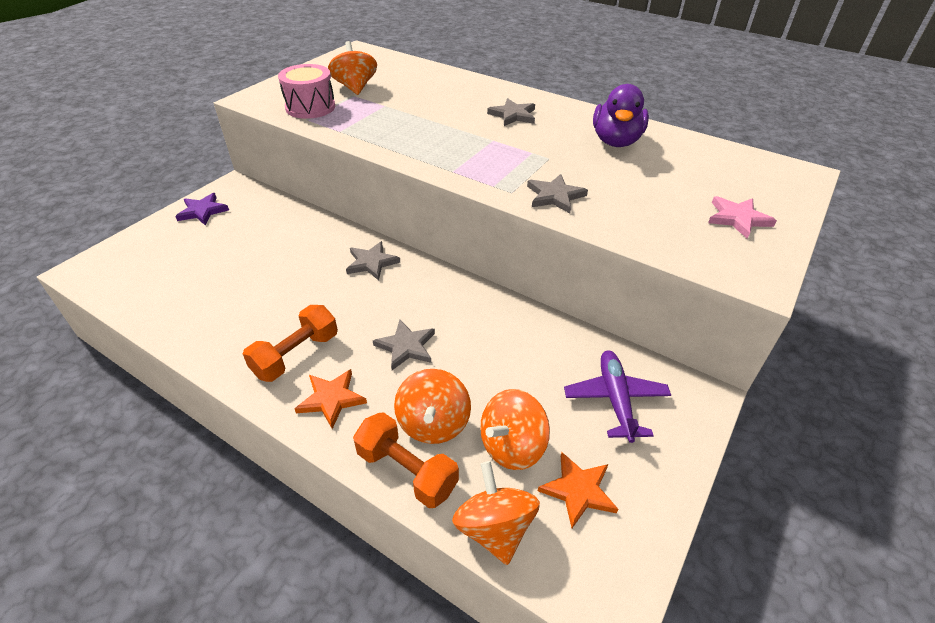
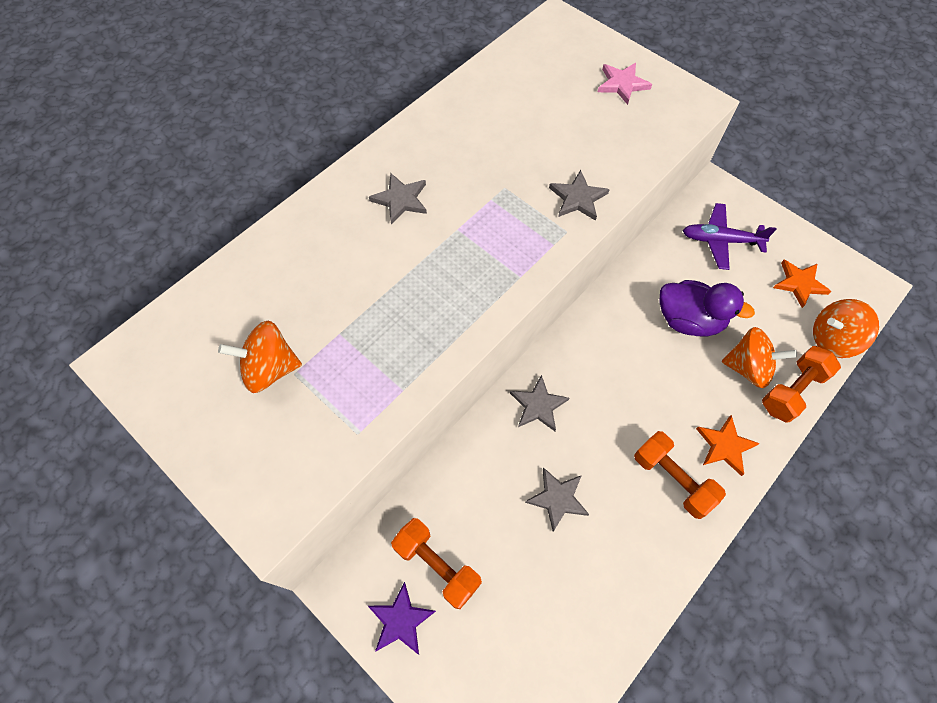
camera: 80 degrees left, 20 degrees up
(238, 222) = (437, 565): none -> orange dumbbell
(310, 107) = (321, 429): pink drum -> none
(406, 346) = (663, 381): grey star -> grey star (557, 498)
(512, 446) = (766, 316): orange spinning top -> none
(616, 141) = (480, 125): purple duck -> purple duck (688, 320)

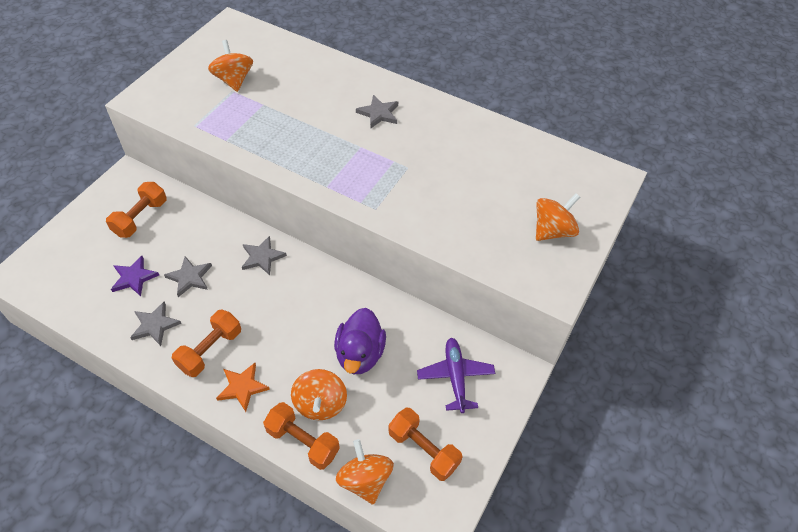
camera: 75 degrees right, 10 degrees down
(401, 620) = (106, 206): purple star -> purple star (134, 278)
(578, 198) = (410, 212): grey star -> grey star (155, 325)
(622, 84) = (552, 231): pink star -> orange spinning top
(799, 283) = (423, 449): orange star -> orange dumbbell

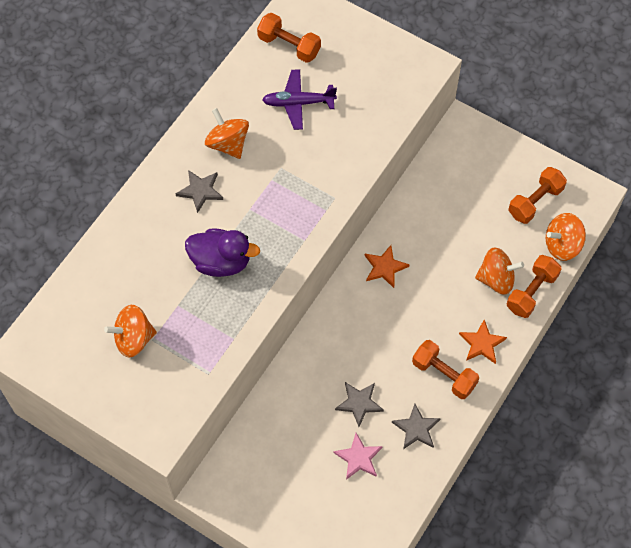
camera: 85 degrees left, 10 degrees up
(134, 278) = (358, 458): purple star -> pink star
(140, 218) = (277, 464): orange dumbbell -> orange dumbbell (289, 46)
(262, 257) = (334, 336): grey star -> none
(336, 297) = (385, 267): none -> orange star
(360, 354) = (447, 247): purple duck -> purple duck (221, 262)
(455, 377) = (468, 173): purple plane -> purple plane (298, 103)
(552, 231) = (364, 57): orange spinning top -> orange spinning top (228, 144)

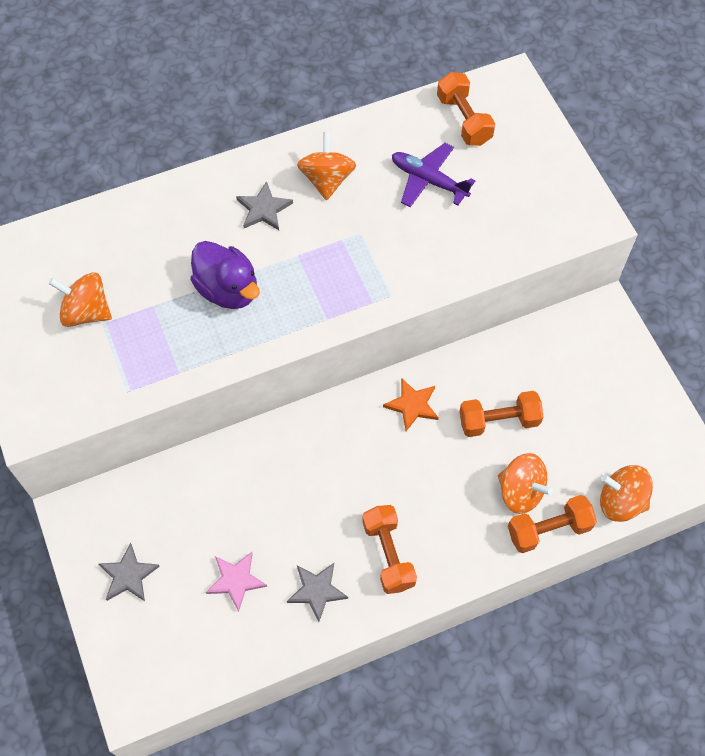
camera: 35 degrees right, 0 degrees up
(359, 403) = (279, 525): grey star -> grey star (128, 575)
(482, 343) = (453, 548): orange star -> none
(535, 202) = (625, 437): orange dumbbell -> orange dumbbell (499, 421)

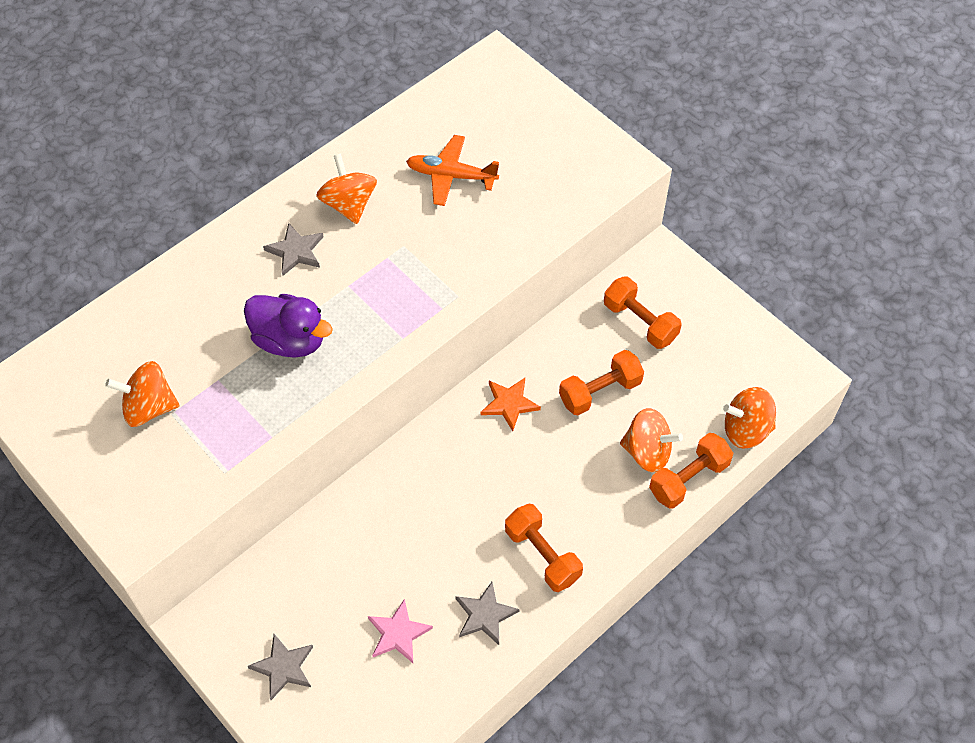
camera: 20 degrees left, 5 degrees down
(428, 180) = (451, 176): purple plane -> orange plane
(464, 120) = (463, 109): orange dumbbell -> orange dumbbell (640, 322)

